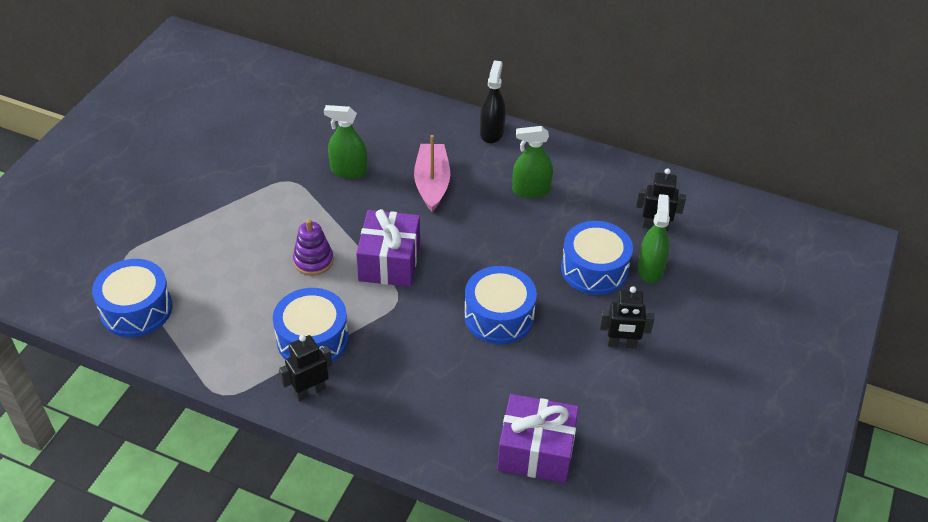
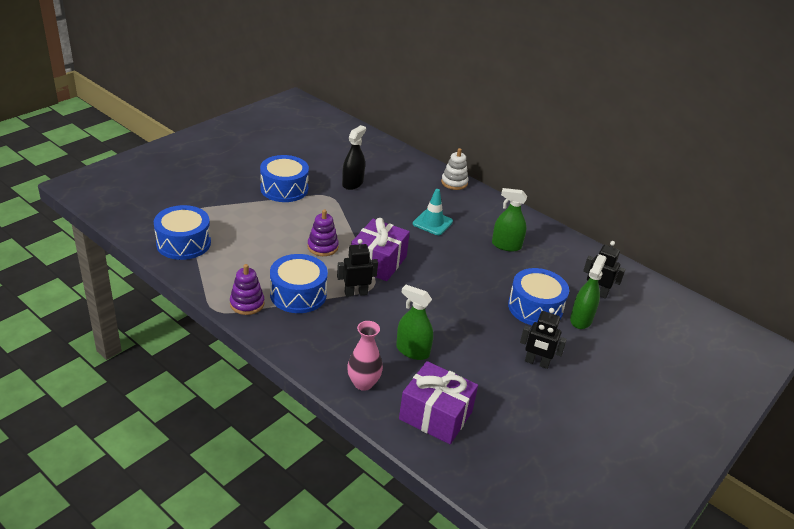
camera: 15 degrees right, 10 degrees down
(256, 372) = (247, 303): none -> purple stacking toy
(310, 391) = (280, 326): black robot -> black robot (356, 293)
(349, 170) = (375, 200): green spray bottle -> green spray bottle (412, 351)
(432, 183) = (432, 223): pink boat -> turquoise traffic cone
(435, 114) = (454, 182): none -> white stacking toy
(439, 436) = (363, 383): none -> pink vase
(491, 132) = (491, 203): black spray bottle -> black spray bottle (352, 183)
(499, 316) = (446, 318): blue drum -> blue drum (284, 189)

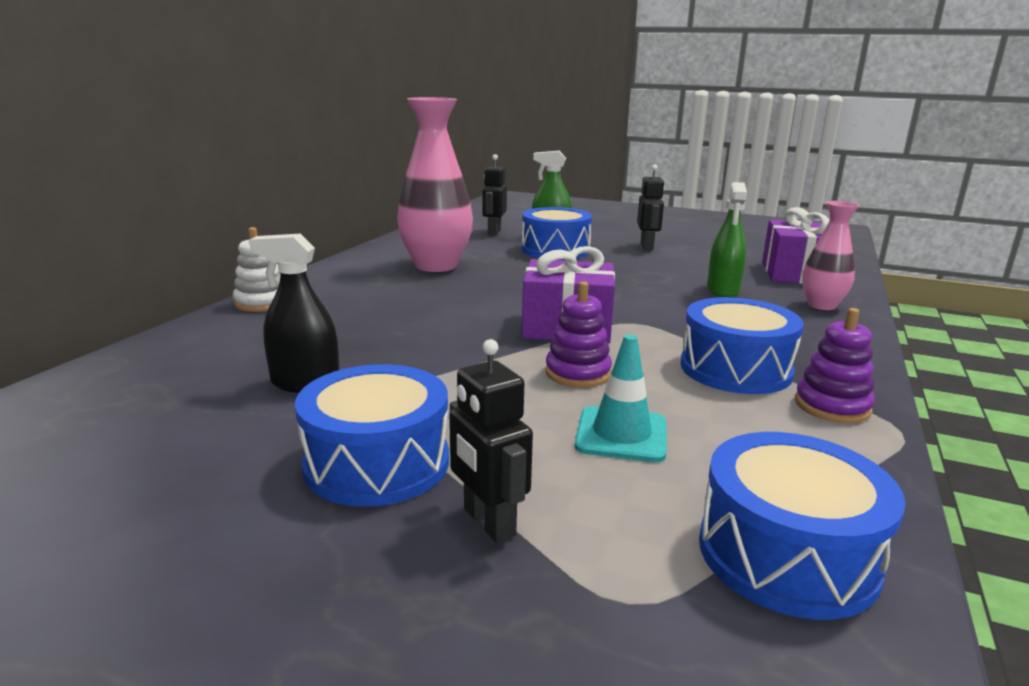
camera: 105 degrees left, 15 degrees down
(356, 293) = (665, 331): black robot -> black robot (488, 522)
(432, 223) = (412, 305): turquoise traffic cone -> turquoise traffic cone (621, 435)
(506, 245) = (436, 266): green spray bottle -> pink vase

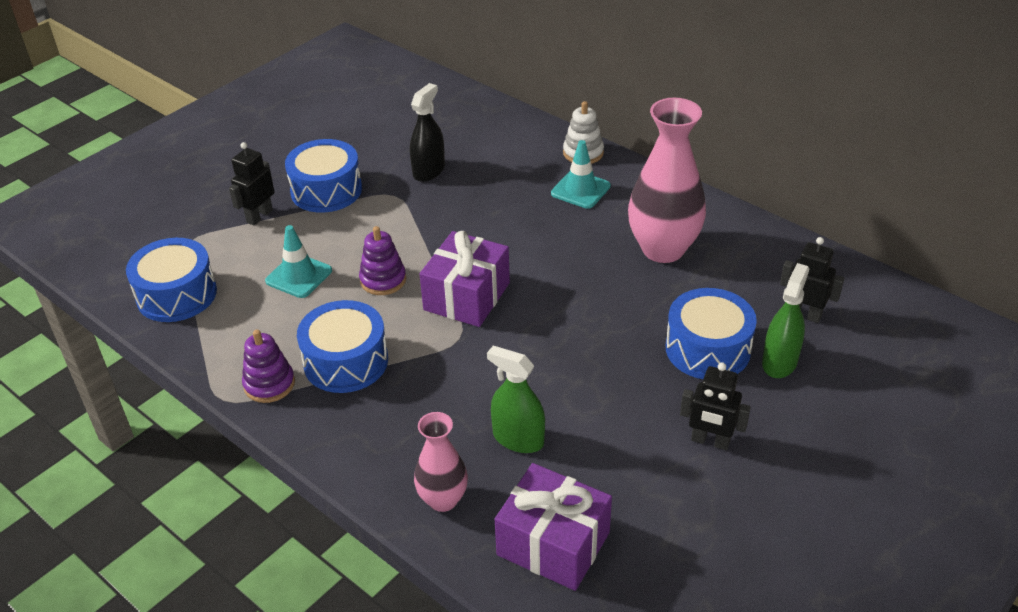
camera: 110 degrees right, 20 degrees up
(343, 298) = (580, 190): none -> turquoise traffic cone
(488, 522) = (259, 216): black robot -> black robot turned 45 degrees counterclockwise

